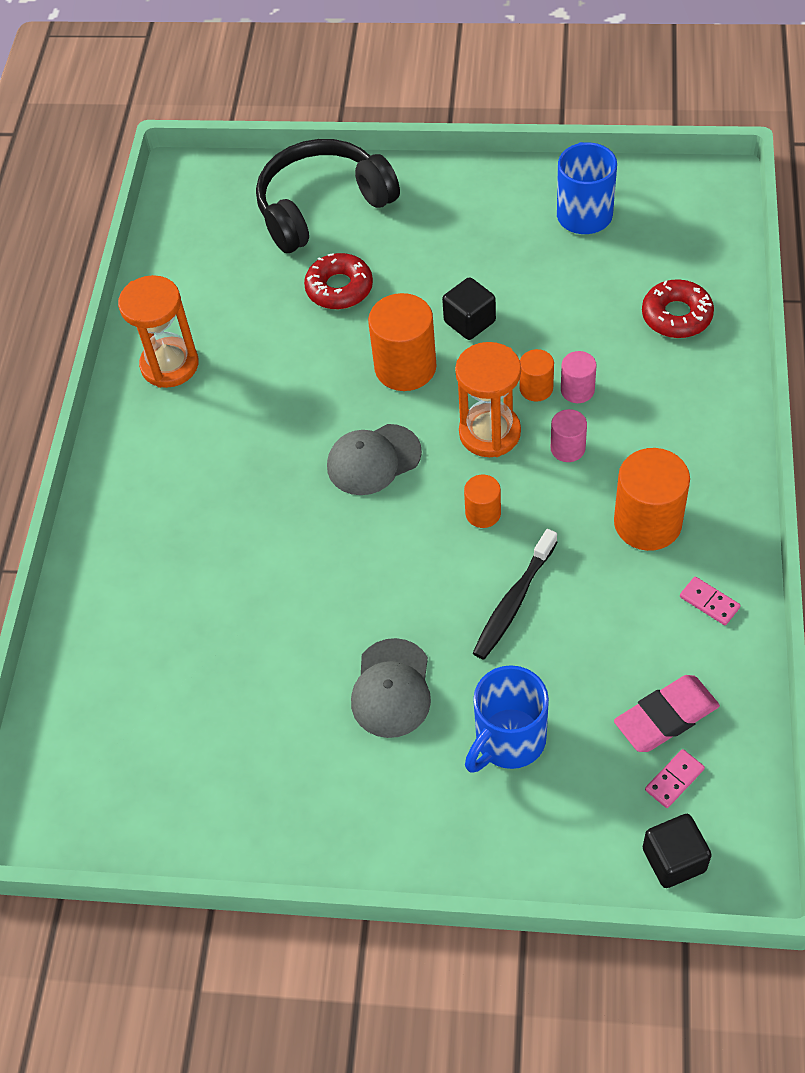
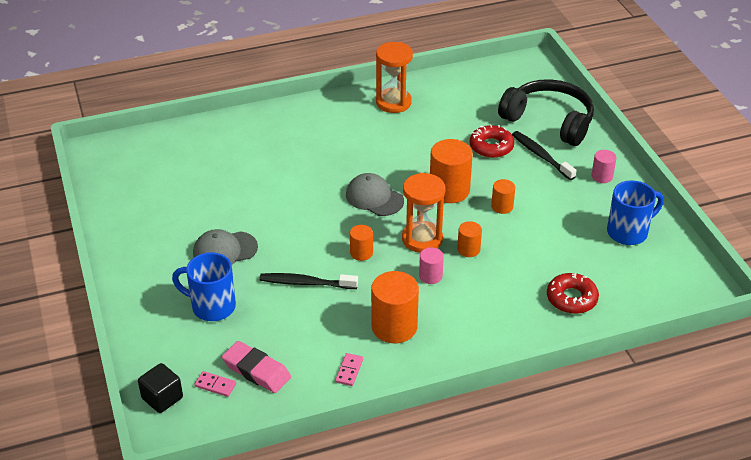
camera: 60 degrees right, 15 degrees down
(390, 242) = (541, 156): none -> black toothbrush
(469, 322) = (502, 206): black cube -> orange cylinder
(577, 390) = (479, 268): pink cylinder -> pink cylinder (602, 176)

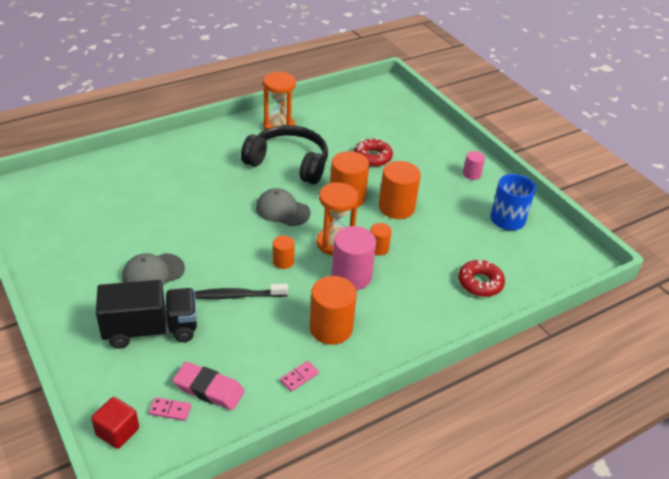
camera: 15 degrees left, 0 degrees up
(162, 398) = (117, 432): black cube -> red cube
(212, 306) = (151, 329): blue mug -> black truck
(349, 371) = (299, 377): pink domino -> pink domino turned 45 degrees clockwise
(430, 276) = (351, 276): pink cylinder -> pink cylinder, size x1.87
(502, 206) = (396, 207): orange cylinder -> orange cylinder, size x1.87
(541, 156) = (416, 161): black toothbrush -> none
(549, 121) = (414, 132): black headphones -> black headphones (289, 163)

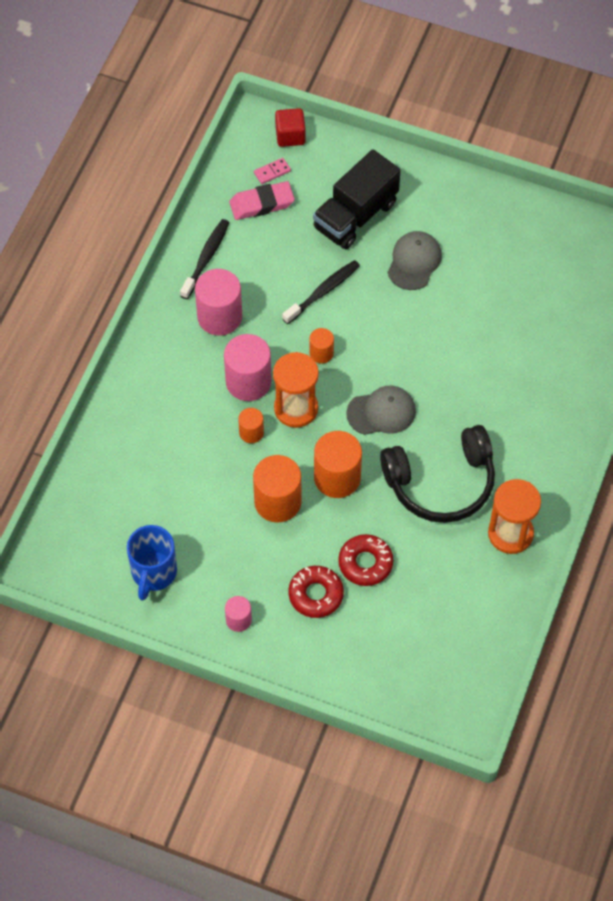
camera: 145 degrees right, 20 degrees up
(299, 377) = (206, 258): pink domino -> black toothbrush
(331, 328) = (219, 317): orange cylinder -> pink cylinder
(480, 283) = (128, 460): red donut -> red donut (316, 594)

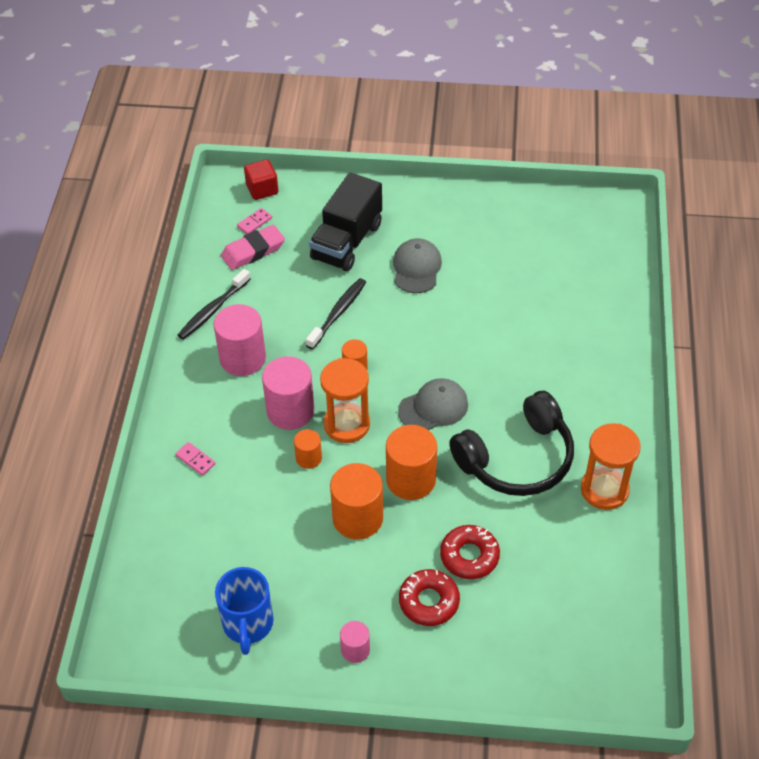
camera: 15 degrees left, 10 degrees down
(149, 408) = (195, 460): none -> pink domino
(206, 258) = (213, 310): black toothbrush -> black toothbrush turned 150 degrees counterclockwise

